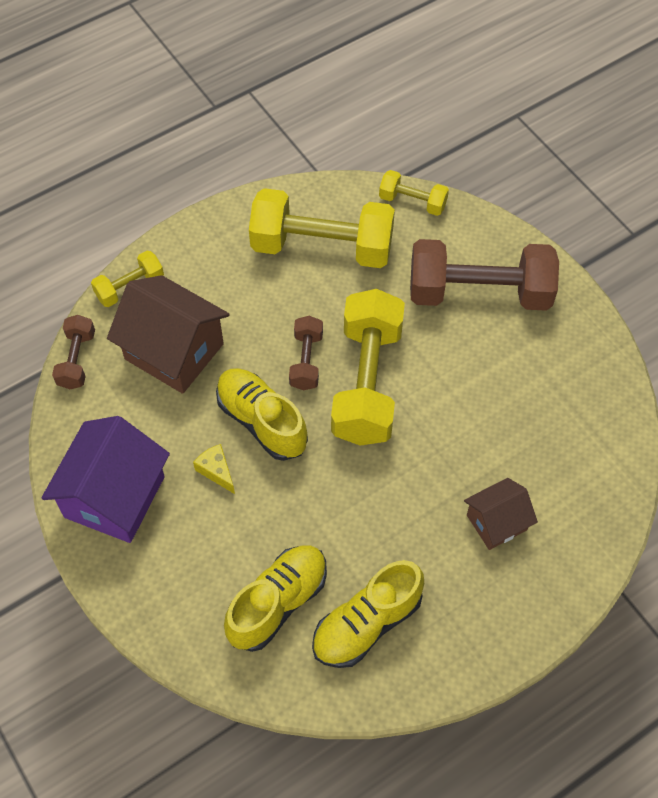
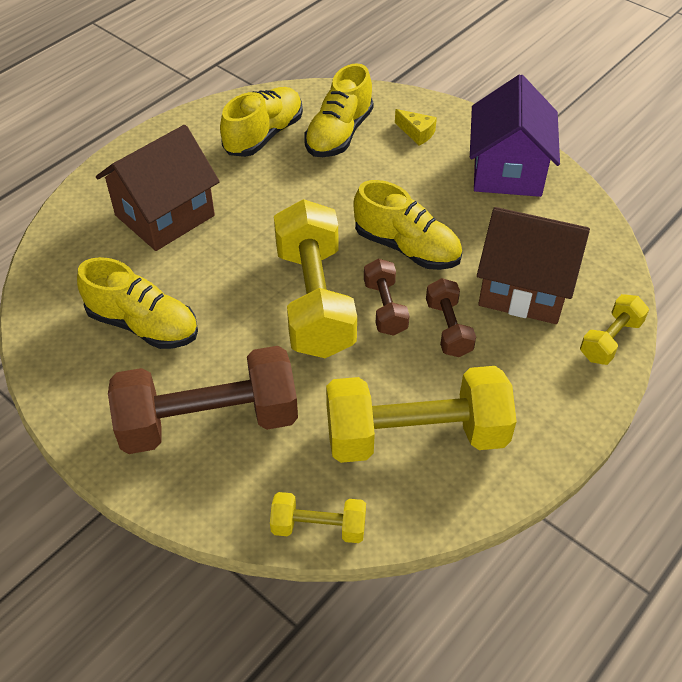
camera: 165 degrees right, 10 degrees down
(77, 360) = (614, 261): brown dumbbell -> brown dumbbell (448, 328)
(216, 471) = (430, 203): yellow cheese -> yellow cheese (417, 133)
(496, 522) = (165, 215): brown house -> brown house, size x1.75
(526, 393) = (143, 325): none -> yellow shoe

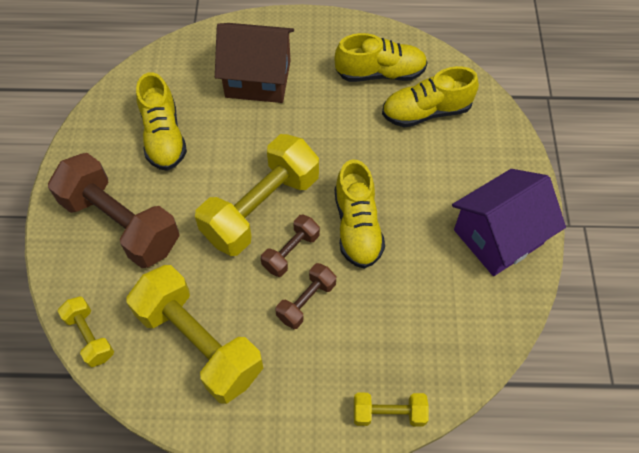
camera: 50 degrees right, 10 degrees up
(417, 133) = (477, 155): yellow cheese -> none
(524, 288) = (387, 324): brown house -> none

